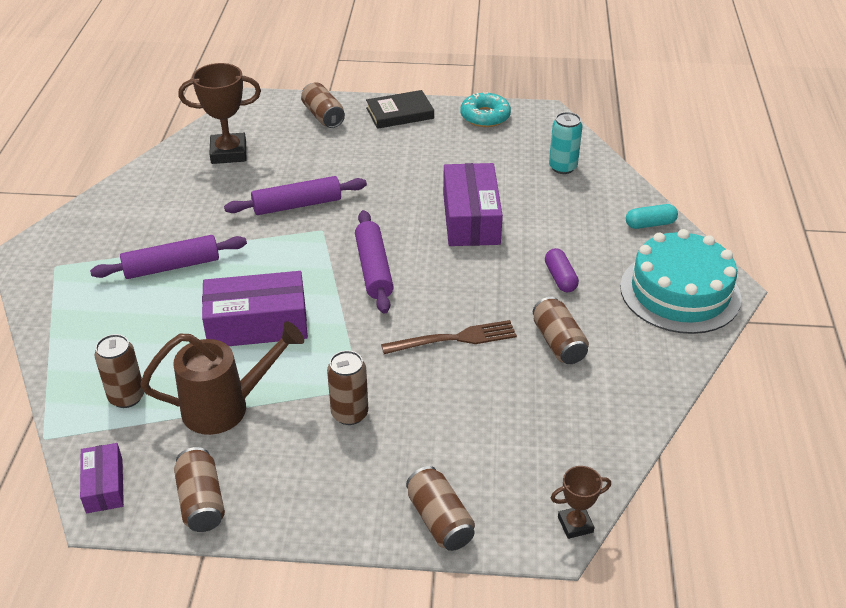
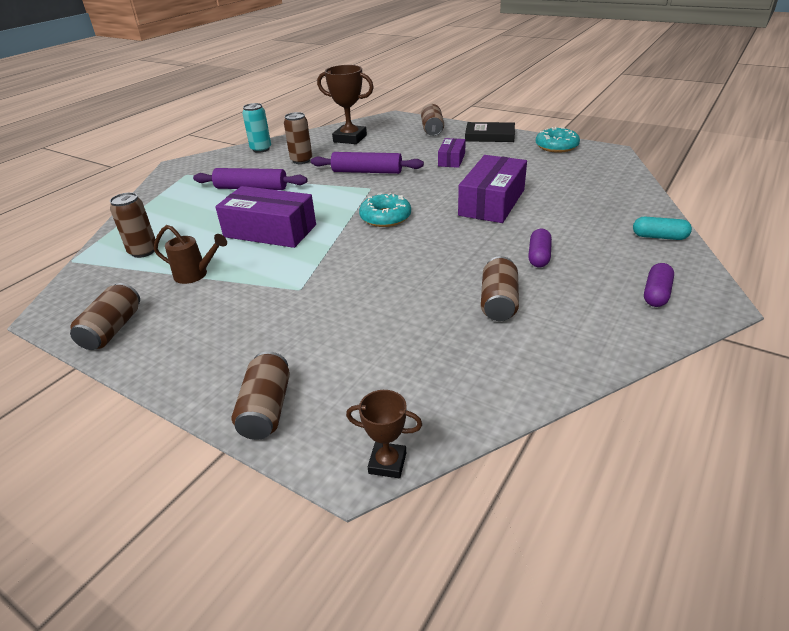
camera: 30 degrees right, 5 degrees down
(104, 485) = (69, 299): purple box -> purple box (451, 160)
(227, 407) = (196, 275): brown watering can -> brown watering can, size x0.60
(349, 414) = (275, 304): brown can -> brown can (301, 160)
(373, 269) = (385, 217): purple rolling pin -> turquoise donut
(455, 338) = (408, 276): brown fork -> none
(562, 167) = (600, 185): turquoise can -> turquoise can (261, 149)
(680, 292) = (656, 294): turquoise cake -> purple capsule

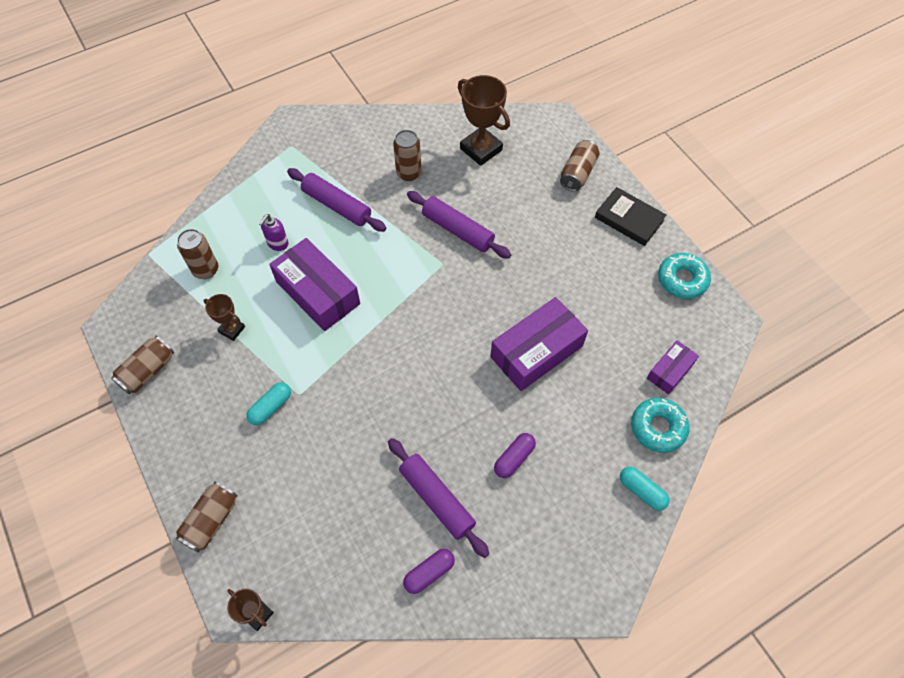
camera: 25 degrees right, 25 degrees up
(196, 275) = (232, 329): brown watering can -> brown trophy
(209, 219) = (277, 244): none -> purple soap dispenser
(261, 149) = (382, 127): turquoise can -> none
(275, 306) = (271, 407): none -> turquoise capsule
(385, 217) = (425, 324): turquoise donut -> turquoise donut (658, 428)
(451, 160) = (554, 250): purple box -> purple box (670, 371)
(498, 302) = (436, 499): brown can -> purple rolling pin
(656, 294) = (567, 562): purple capsule -> purple capsule (429, 573)

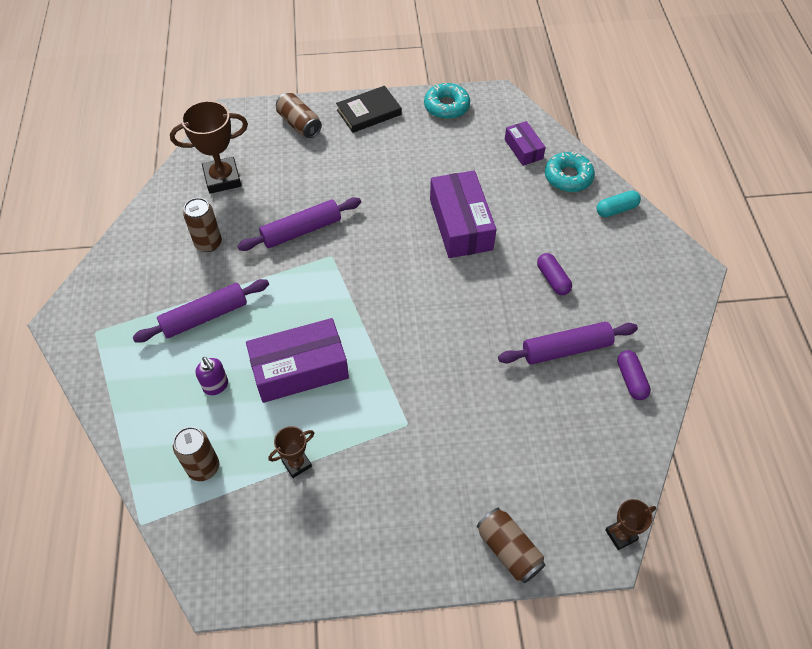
camera: 65 degrees left, 5 degrees down
(148, 371) = (300, 567): brown can -> none
(271, 407) = (409, 455): turquoise capsule -> none

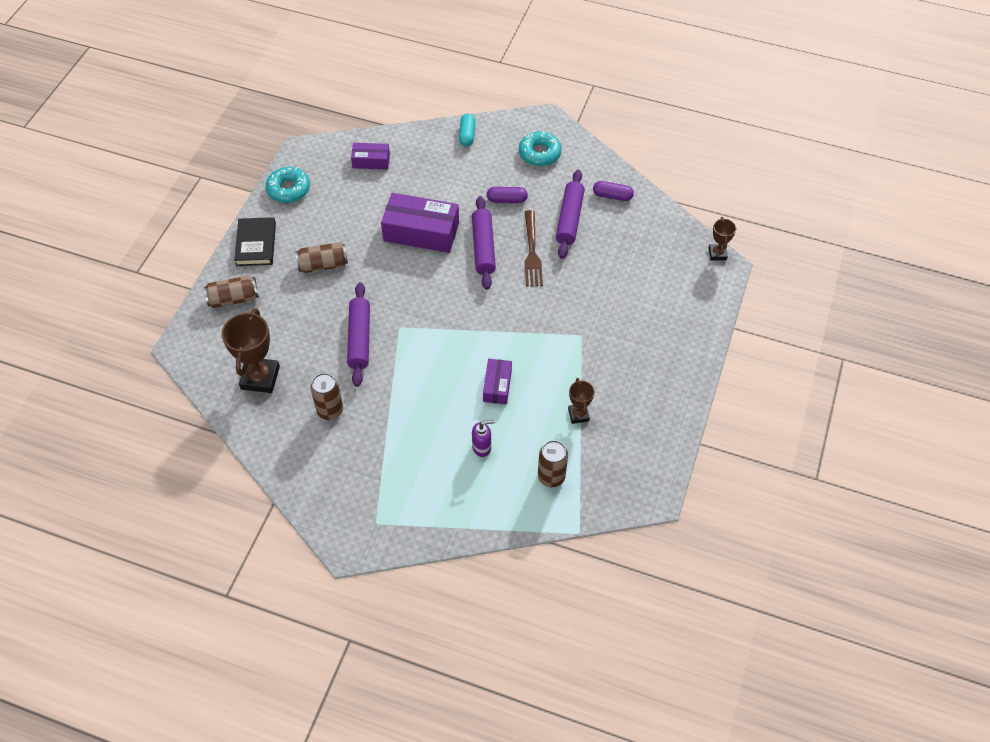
camera: 65 degrees left, 0 degrees up
(205, 316) = (408, 436): purple rolling pin -> purple rolling pin (483, 247)
(300, 369) = (497, 386): purple box -> purple box, size x0.54
(495, 331) = (532, 252): none -> brown fork
(508, 550) = (701, 316): brown can -> brown can (323, 265)
(568, 177) = (418, 147): turquoise donut -> turquoise donut (539, 153)

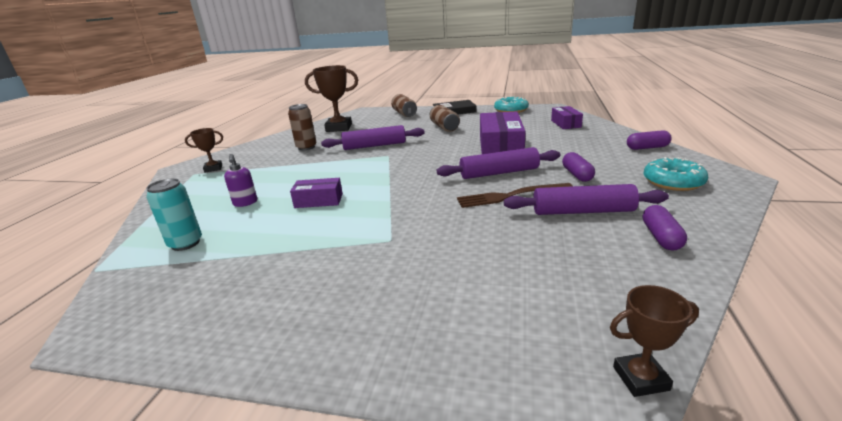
camera: 85 degrees right, 30 degrees down
(467, 135) = (647, 148): turquoise capsule -> purple capsule
(551, 477) = (186, 243): brown can -> turquoise can
(578, 415) = (265, 252): brown trophy -> brown trophy (213, 168)

